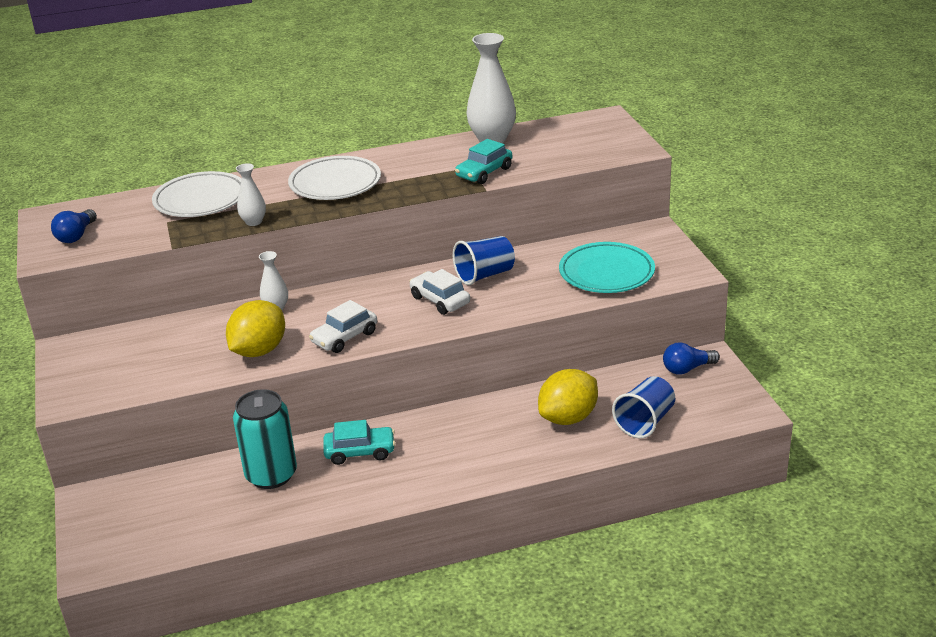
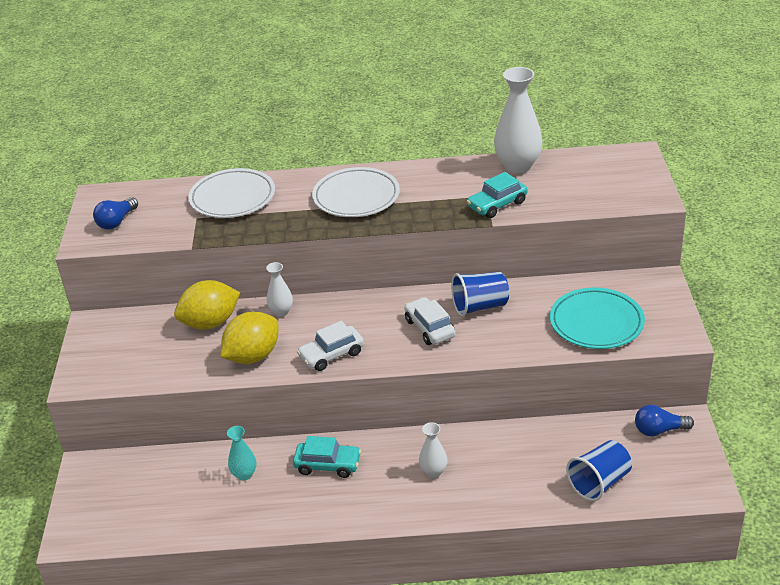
camera: 15 degrees right, 5 degrees up
(254, 222) = (271, 230): white vase -> white vase (433, 471)
(271, 475) = (244, 474): turquoise can -> turquoise vase
(568, 418) = (527, 464): yellow lemon -> yellow lemon (210, 323)

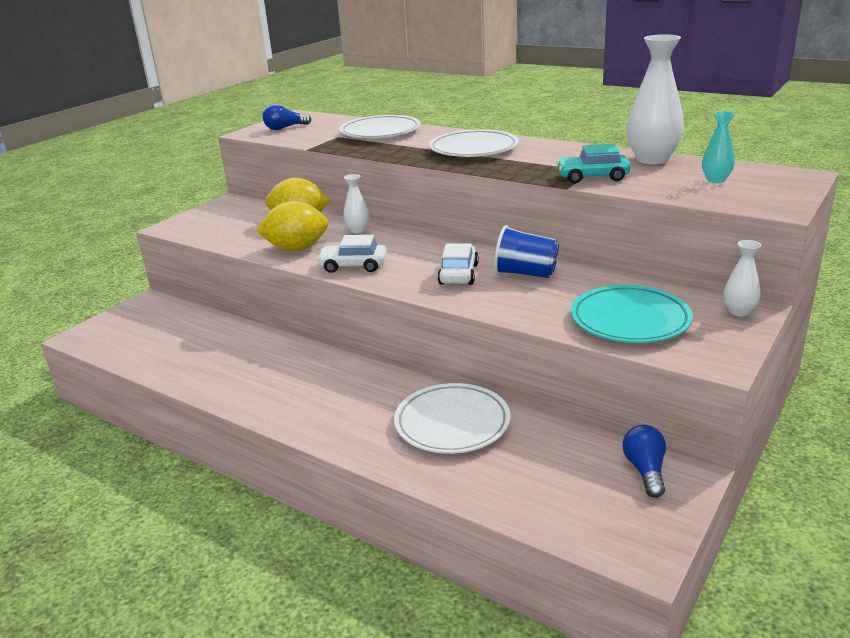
camera: 35 degrees right, 10 degrees down
(244, 474) = (232, 346): turquoise vase -> turquoise vase (715, 180)
(328, 465) = (297, 365): turquoise car -> none
(433, 471) = (373, 406): white vase -> white vase (739, 312)
(506, 457) = (452, 423): none -> white plate
(599, 482) = (519, 487): blue cup -> none
(659, 430) = (645, 470): blue light bulb -> blue light bulb turned 60 degrees clockwise

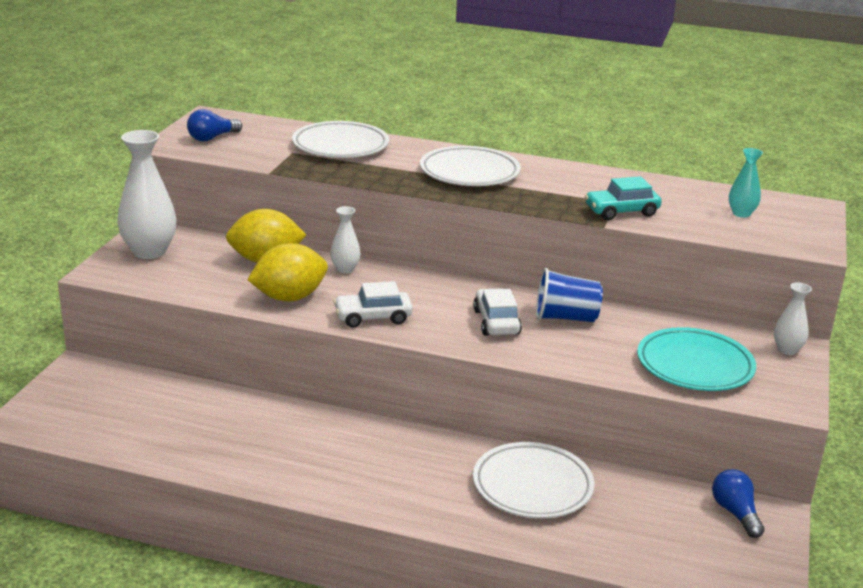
camera: 20 degrees left, 0 degrees up
(652, 159) = (666, 187): white vase -> white vase (149, 252)

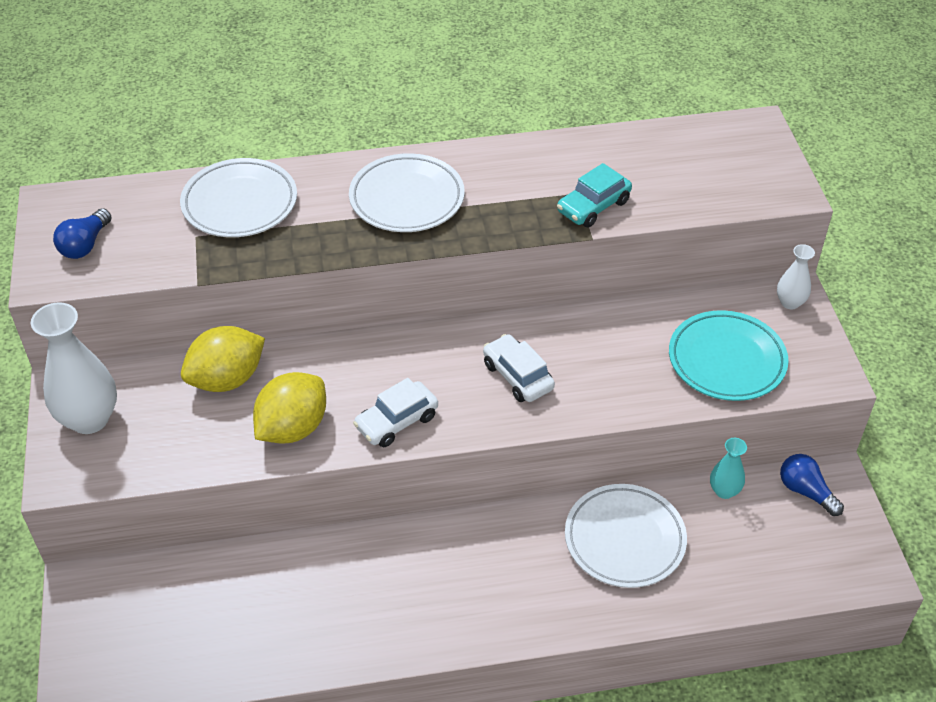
camera: 25 degrees left, 20 degrees up
(345, 269) = (319, 358): white vase -> none
(565, 318) = (576, 341): blue cup -> none
(741, 213) = (701, 164): turquoise vase -> turquoise vase (724, 491)

